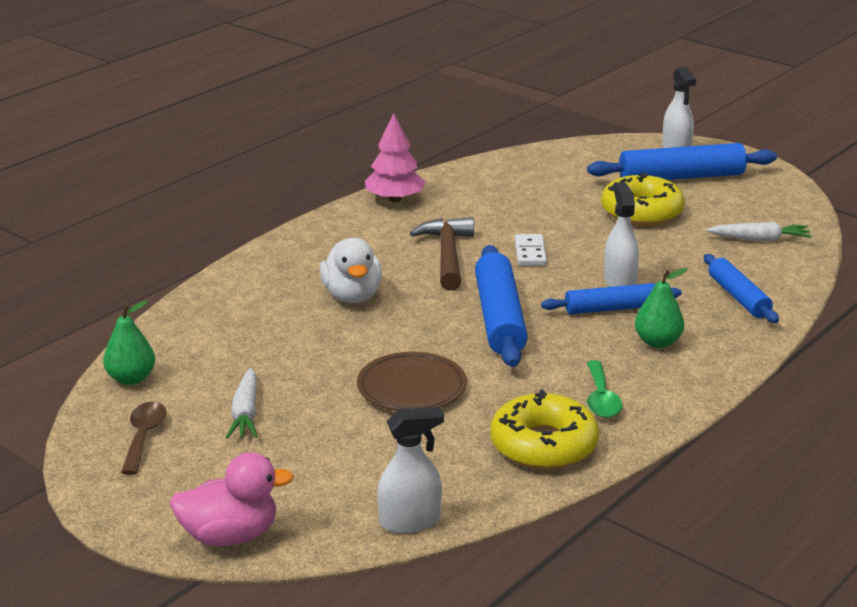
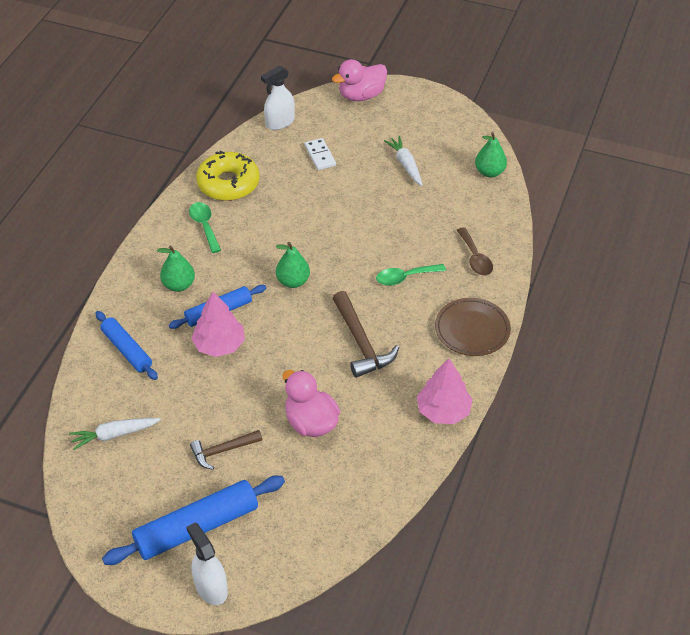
camera: 160 degrees right, 20 degrees up
(144, 437) = (448, 137): brown spoon -> brown spoon (475, 258)
(352, 296) = (405, 277): white duck -> green spoon
(411, 387) = (322, 206): brown plate -> brown plate (472, 330)
(500, 318) = (293, 281): blue rolling pin -> green pear
(530, 253) = (299, 363): white domino -> white domino (320, 156)
(539, 214) = (311, 422): none -> pink duck
(619, 282) = (219, 345): white spray bottle -> pink tree
(641, 212) = (222, 451): yellow donut -> brown hammer

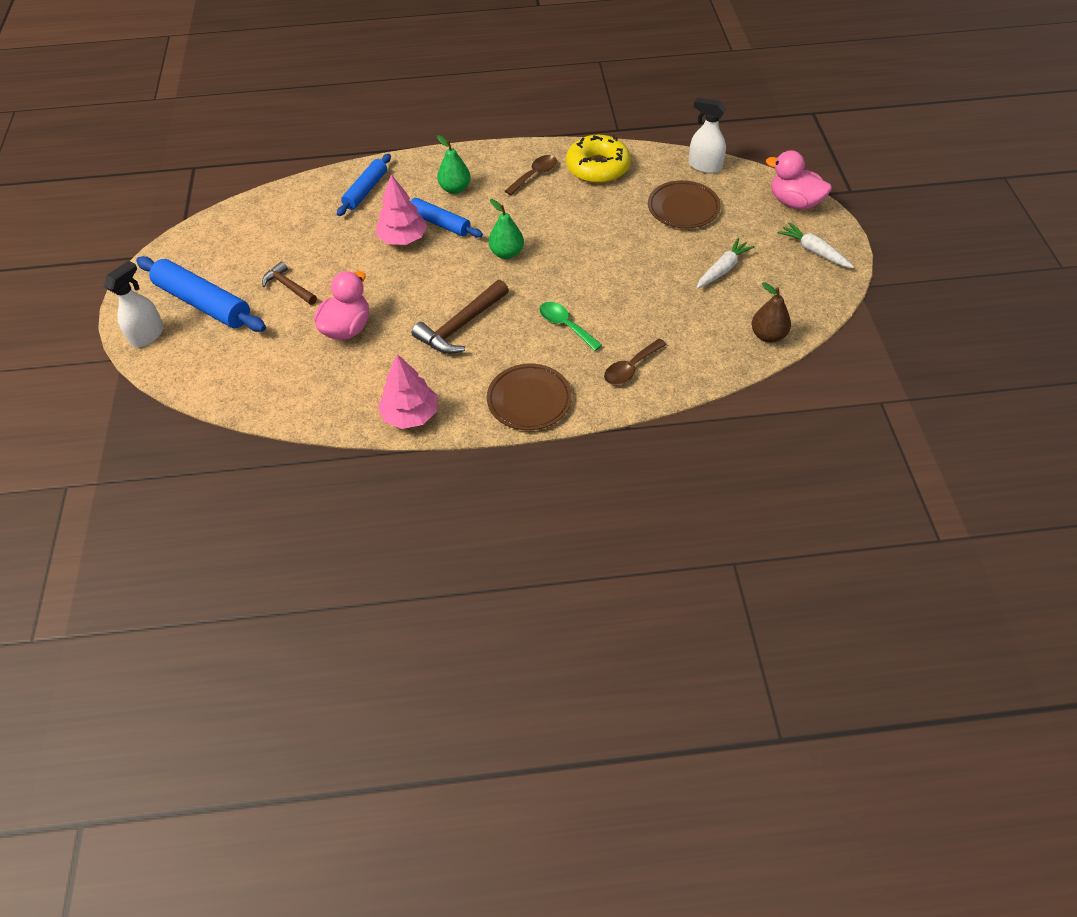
camera: 65 degrees right, 5 degrees up
(114, 435) = (275, 220): white carrot -> white carrot (814, 251)
(204, 226) = (534, 175): green spoon -> brown spoon
(320, 156) = (683, 208): white domino -> brown plate
(489, 172) = (768, 335): green pear -> brown pear

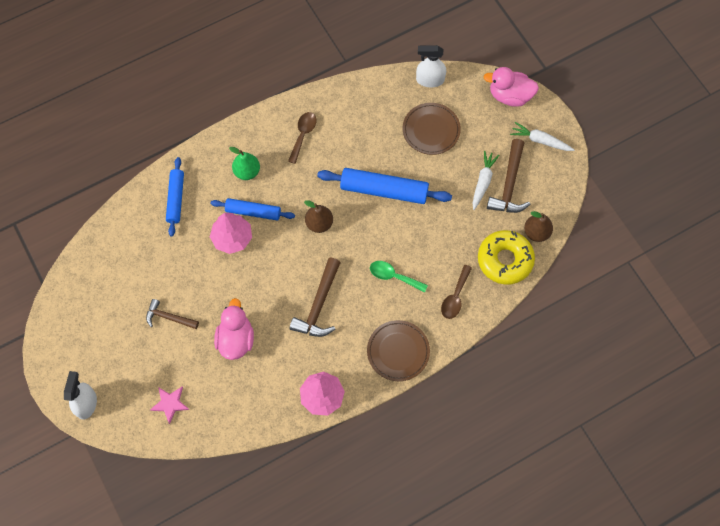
camera: 25 degrees left, 15 degrees up
(203, 303) = (111, 358): blue rolling pin -> blue rolling pin (384, 190)
(234, 364) = (170, 403): none -> pink star
(507, 253) = (319, 223): green pear -> brown pear
(597, 167) = (348, 110): yellow donut -> yellow donut (505, 260)
(754, 281) = (509, 185): none -> brown hammer

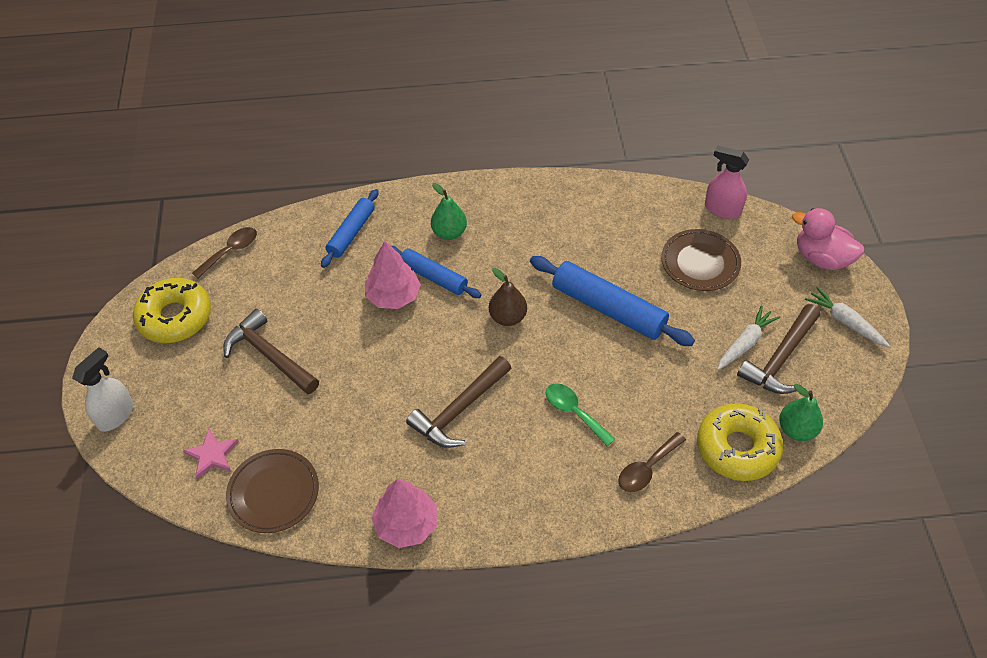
camera: 25 degrees right, 15 degrees down
(84, 315) = (175, 317): none -> yellow donut
(169, 317) = (269, 355): brown hammer -> brown hammer, size x1.57
(236, 339) = (334, 411): pink duck -> none
(303, 135) = (536, 217): brown spoon -> brown spoon (230, 251)
(398, 351) = (536, 507): brown plate -> brown plate (273, 493)
(430, 80) = (722, 209): white spray bottle -> pink spray bottle
(536, 232) = (796, 429): brown pear -> green pear

